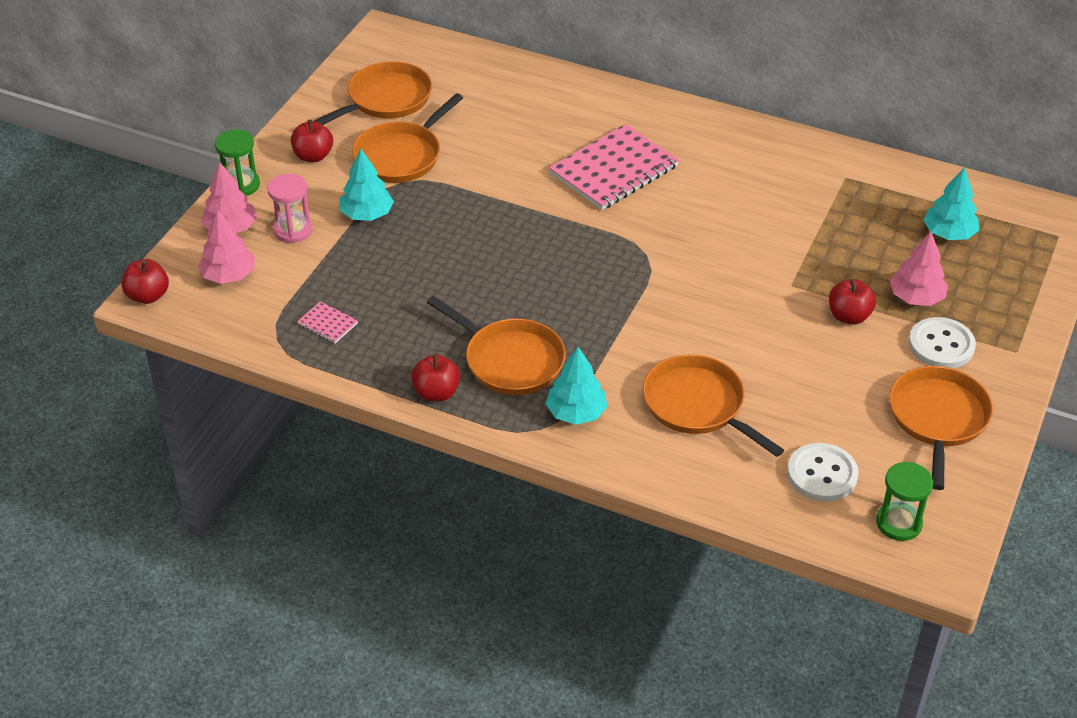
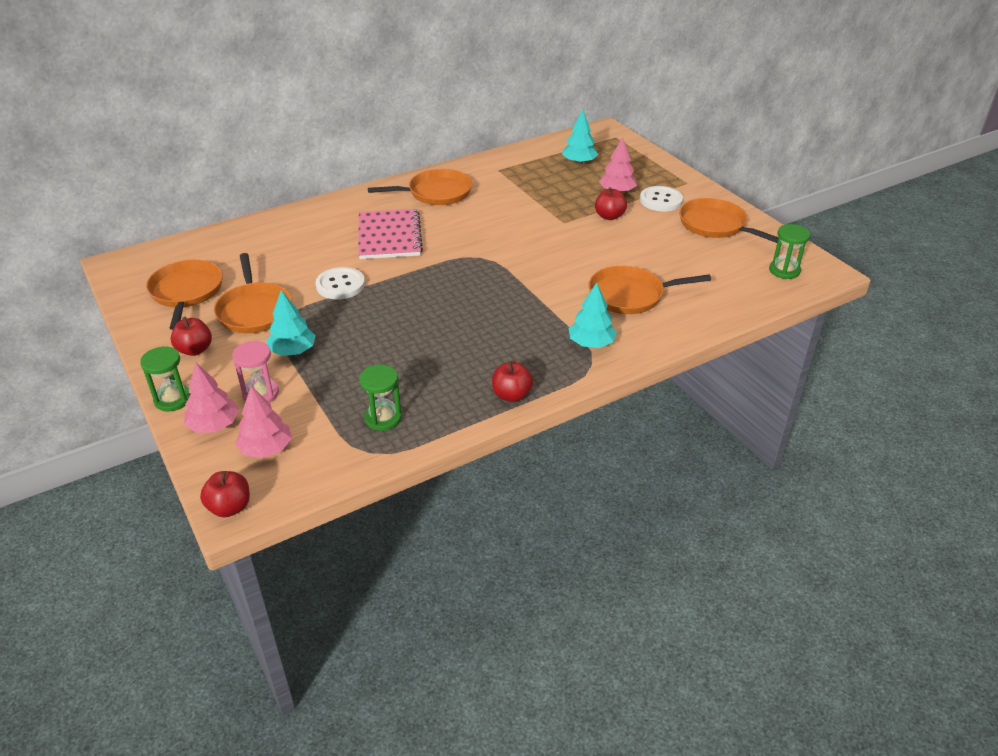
camera: 55 degrees left, 5 degrees down
(327, 324) = (383, 418): pink notebook -> green hourglass
(510, 360) = (514, 350): orange pan -> orange pan (436, 193)
(822, 474) = (726, 278): white button -> white button (340, 285)

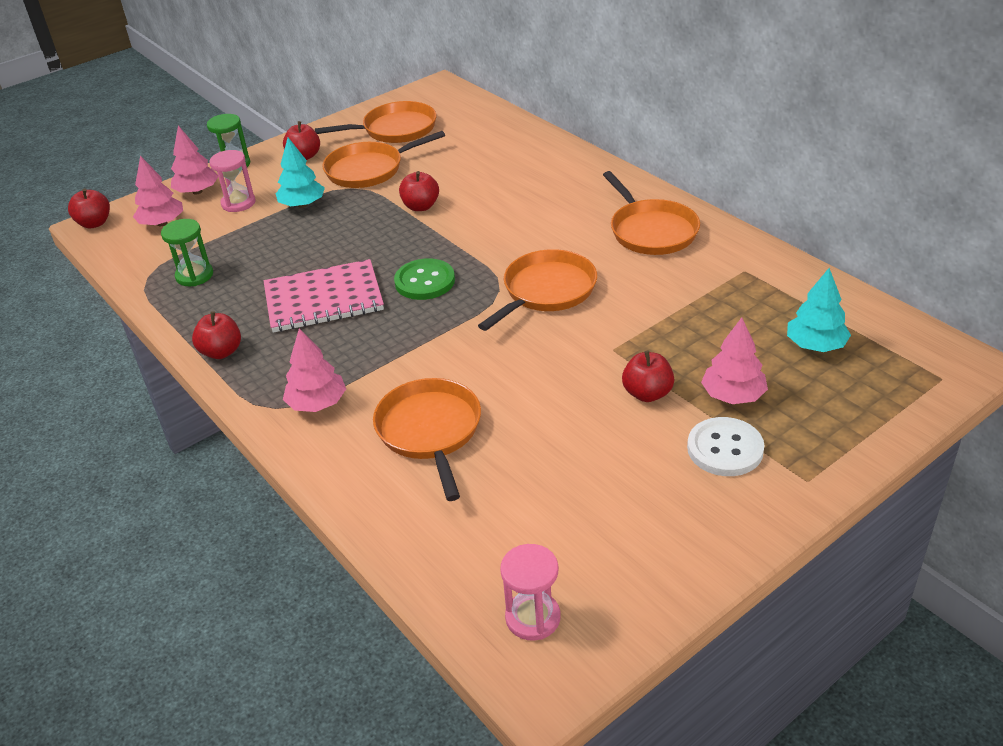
camera: 85 degrees right, 0 degrees up
(340, 285) = (420, 206): white button -> red apple
(389, 236) = (530, 217): pink notebook -> pink notebook (323, 299)
(454, 289) = (425, 281): none -> green button
(591, 343) = (317, 403): turquoise tree -> pink tree
(715, 225) = (663, 522): orange pan -> orange pan (546, 291)
(784, 271) = (533, 618): green hourglass -> pink hourglass

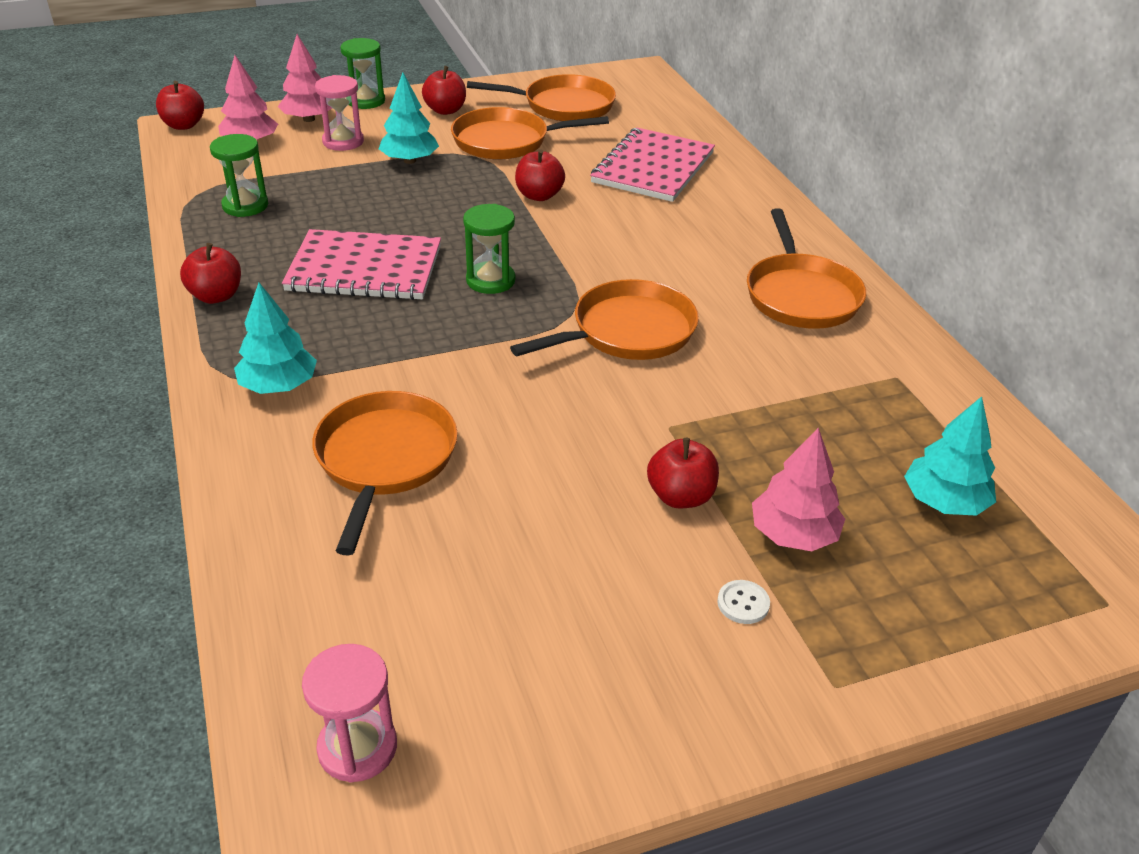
camera: 15 degrees right, 0 degrees up
(317, 403) = (278, 386): pink tree -> turquoise tree
(425, 281) = (490, 280): green button -> green hourglass
(493, 162) = (653, 168): none -> pink notebook
(725, 449) = (743, 603): white button -> white button, size x0.48

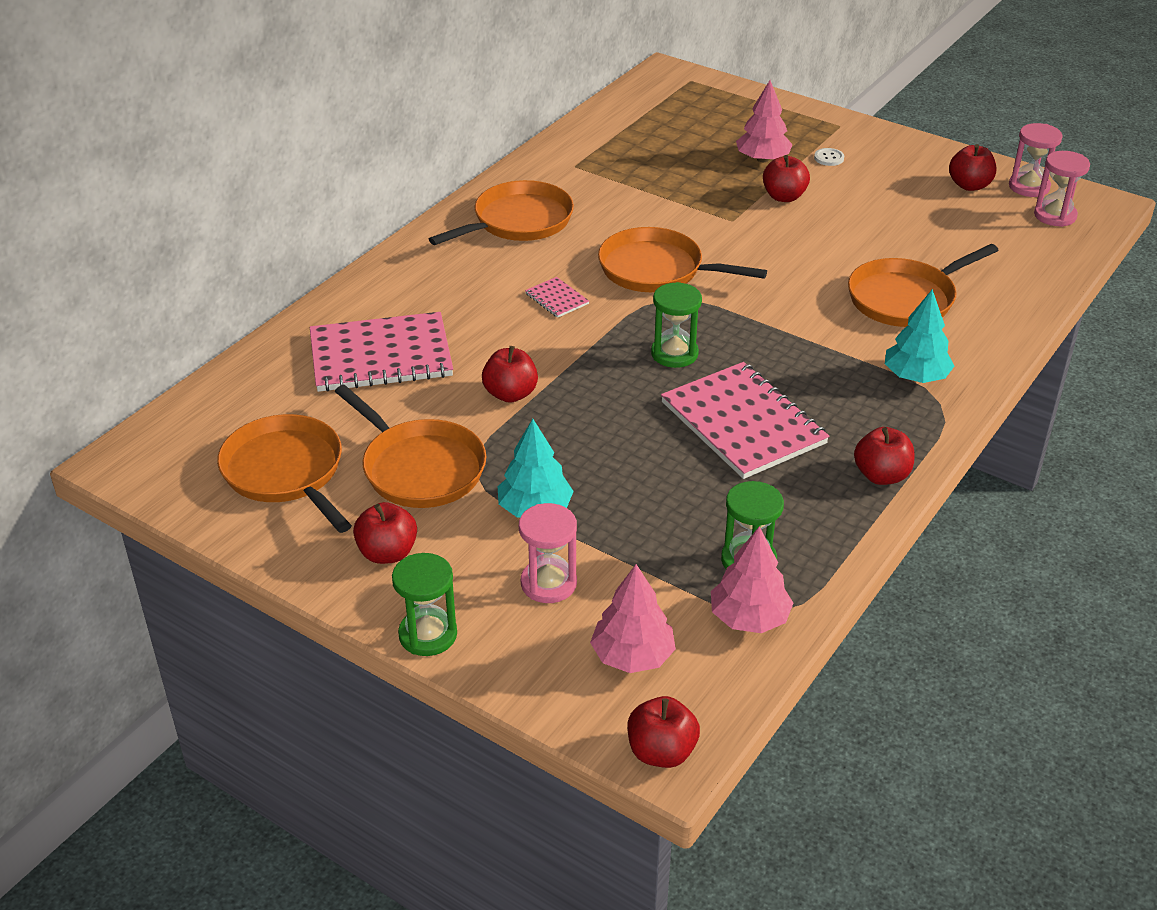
camera: 125 degrees left, 0 degrees up
(309, 119) = (526, 650): pink tree -> pink tree (749, 618)
(454, 787) = (1029, 187): none -> pink hourglass
(530, 710) = (969, 185): none -> red apple
(641, 262) = (557, 299): none -> pink notebook
(944, 502) = (675, 128): turquoise tree -> none

